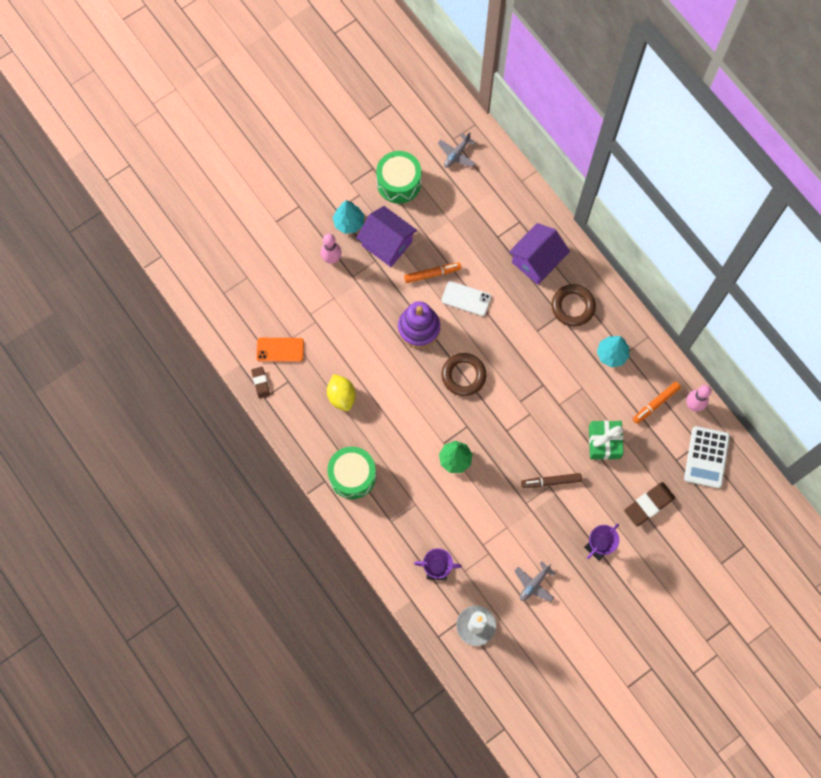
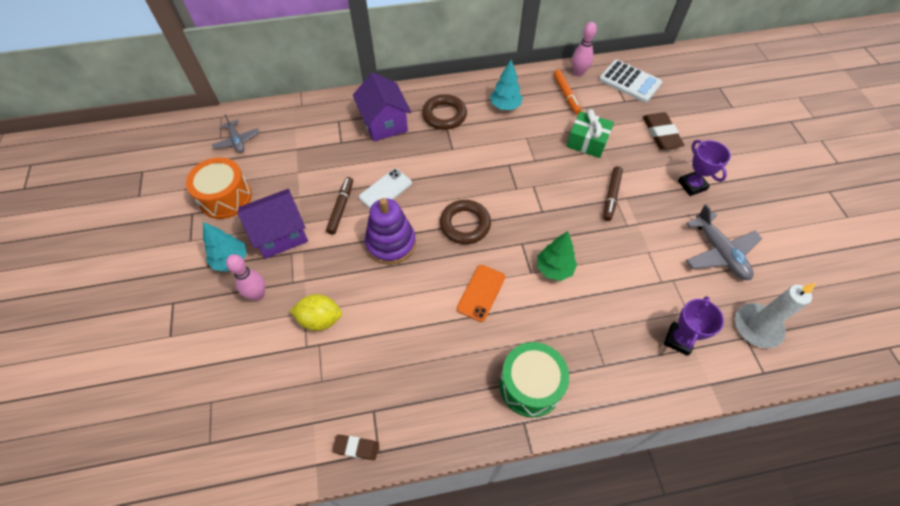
camera: 65 degrees left, 15 degrees down
(280, 350) = (327, 402): orange phone -> orange phone (481, 293)
(341, 396) = (425, 355): yellow lemon -> yellow lemon (320, 319)
(399, 183) = (225, 197): green drum -> orange drum
(432, 274) = (341, 208): orange marker -> brown marker
(534, 584) = (719, 252): grey plane -> grey plane, size x1.59

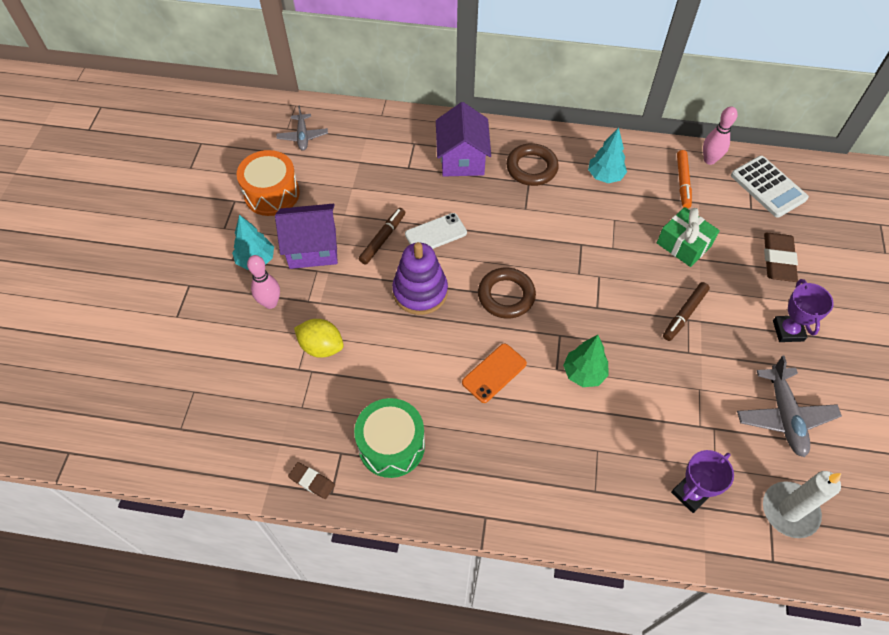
camera: 20 degrees right, 0 degrees up
(530, 385) = (507, 483): green drum -> green drum (391, 445)

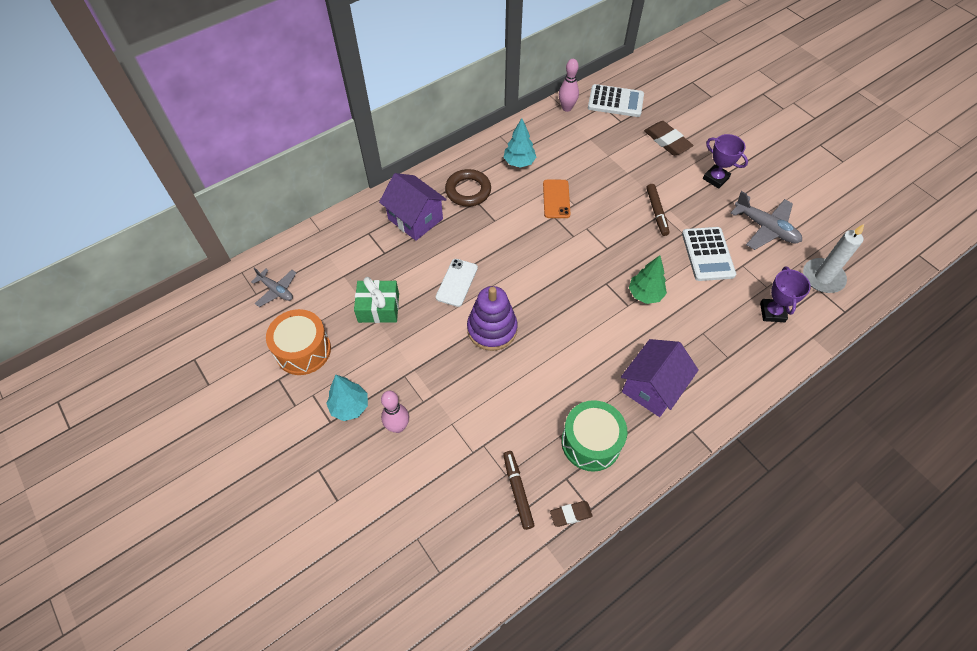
camera: 45 degrees left, 0 degrees up
(312, 248) = (382, 363): purple house -> purple house (652, 387)
(321, 347) = (470, 423): yellow lemon -> none
(383, 239) = (425, 315): brown marker -> brown marker (517, 491)
(494, 373) = (596, 340): orange phone -> orange phone (556, 199)
(506, 296) = (548, 286): brown ring -> none
(682, 182) = (567, 133): orange marker -> none
(684, 244) = (610, 171): green gift -> green gift (378, 308)
(690, 390) = (707, 254): none -> white calculator

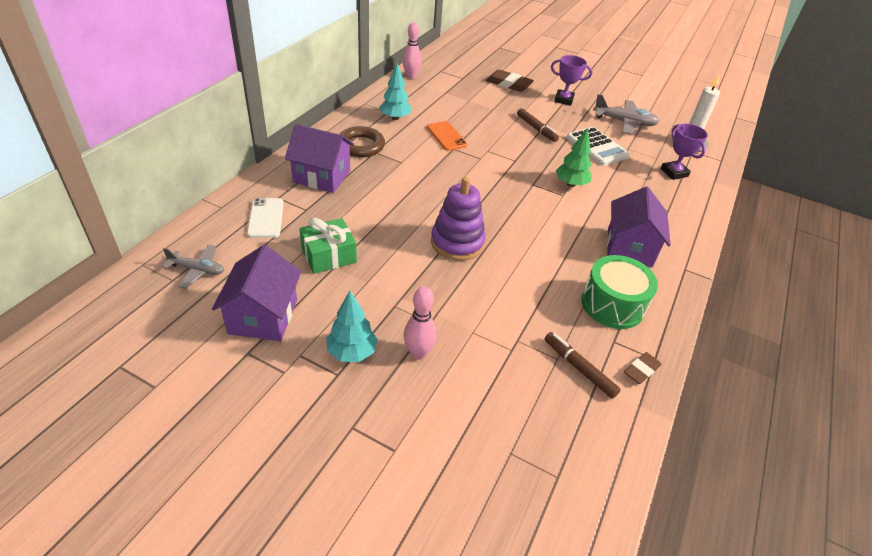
camera: 30 degrees left, 15 degrees down
(303, 350) = (263, 316): orange drum -> purple house
(456, 282) = (397, 215): white phone -> white phone (266, 218)
(615, 101) = (449, 67): white calculator -> none

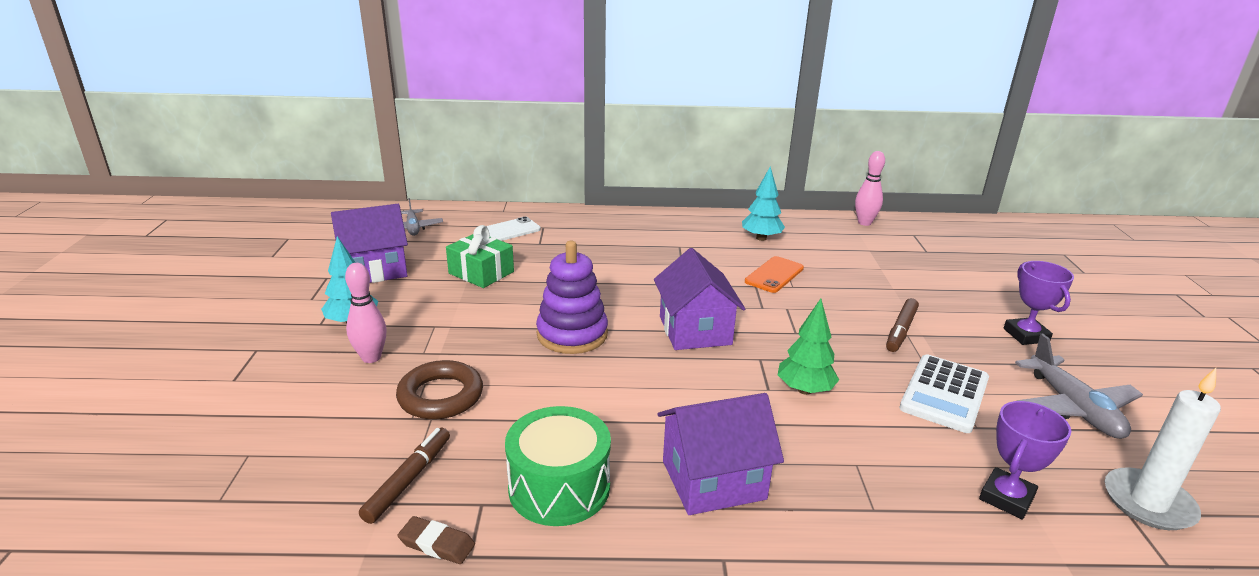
camera: 65 degrees right, 15 degrees down
(322, 176) = (600, 234): purple house -> purple house (695, 330)
(361, 146) = (679, 236): brown ring -> brown ring (441, 396)
(508, 84) = (978, 283): brown eraser -> none

